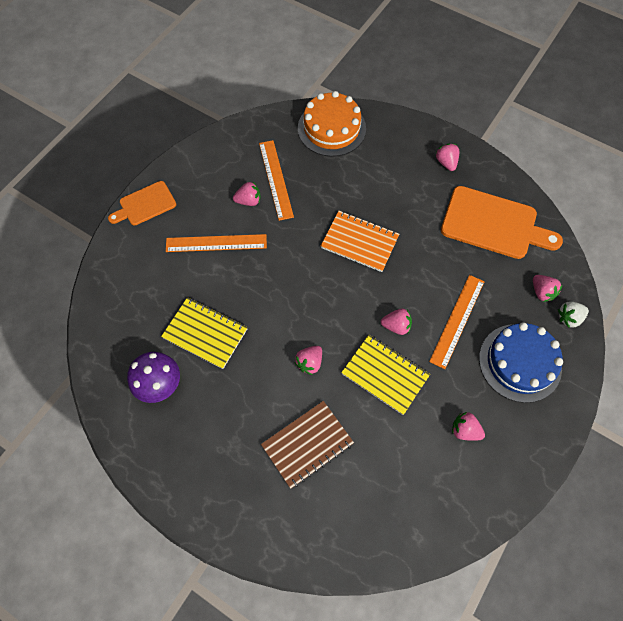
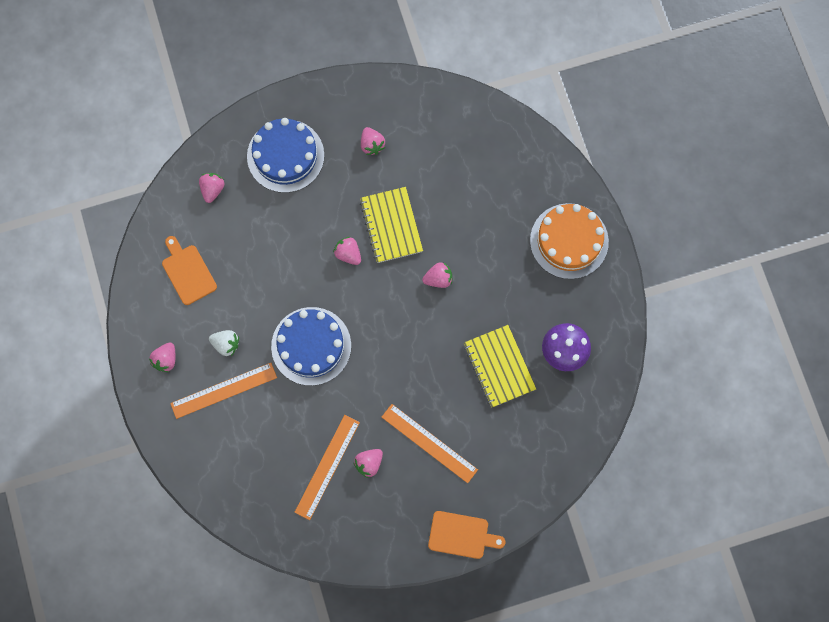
camera: 140 degrees left, 10 degrees up
(249, 201) = (369, 463): pink strawberry -> pink strawberry turned 75 degrees counterclockwise
(307, 444) = (489, 223): brown notebook -> none
(331, 128) = (230, 481): orange cake -> orange cake (569, 241)
(359, 242) = (311, 346): orange notebook -> blue cake
(457, 320) = (298, 221): orange ruler -> orange ruler (224, 390)
(493, 224) = (188, 272): orange cutting board -> orange cutting board, size x0.58
(569, 318) = (214, 156): white strawberry -> white strawberry (226, 344)

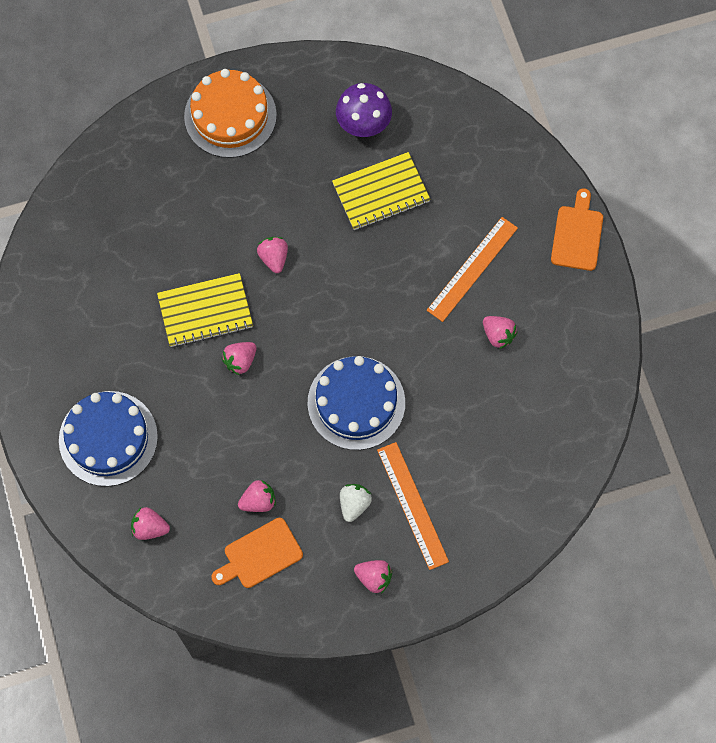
camera: 90 degrees left, 5 degrees down
(327, 467) = (503, 382): orange ruler -> none
(372, 145) = (99, 334): pink strawberry -> pink strawberry (258, 501)

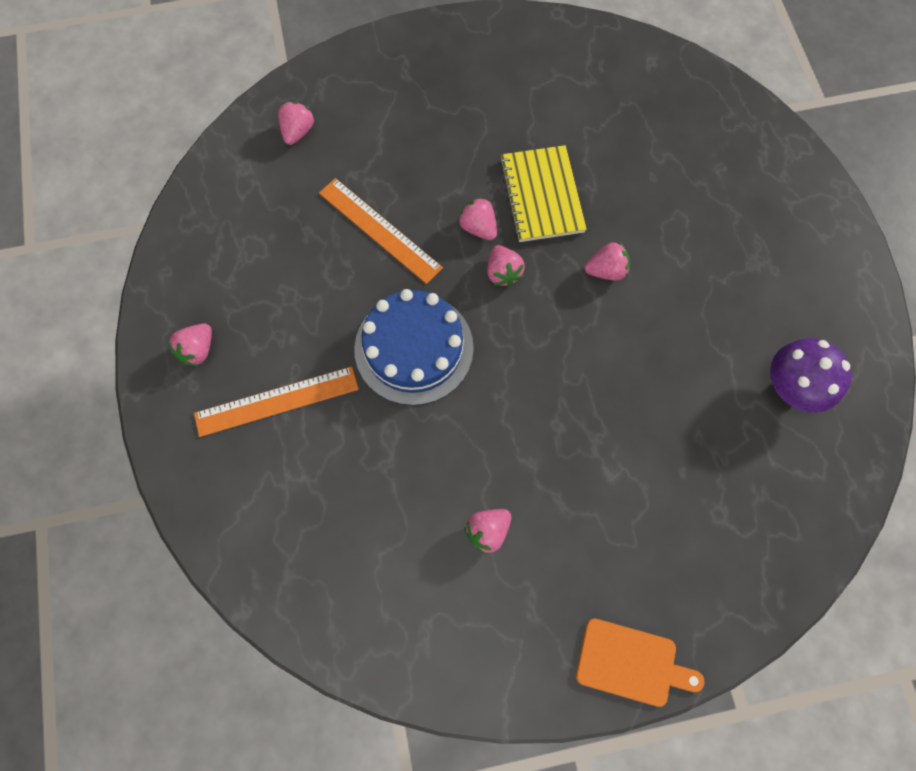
camera: 95 degrees right, 0 degrees up
(108, 438) = (402, 98): blue cake -> none
(230, 116) = (796, 235): orange cake -> none
(258, 501) = (309, 236): pink strawberry -> pink strawberry (503, 273)
(259, 555) = (248, 233): orange cutting board -> none
(354, 504) = (289, 336): white strawberry -> none
(381, 193) = (694, 401): yellow notebook -> none
(472, 269) = (584, 508): orange ruler -> orange ruler (379, 230)

